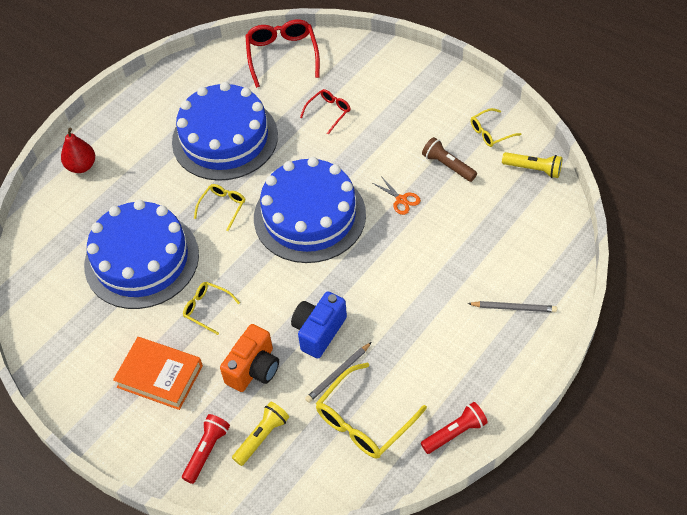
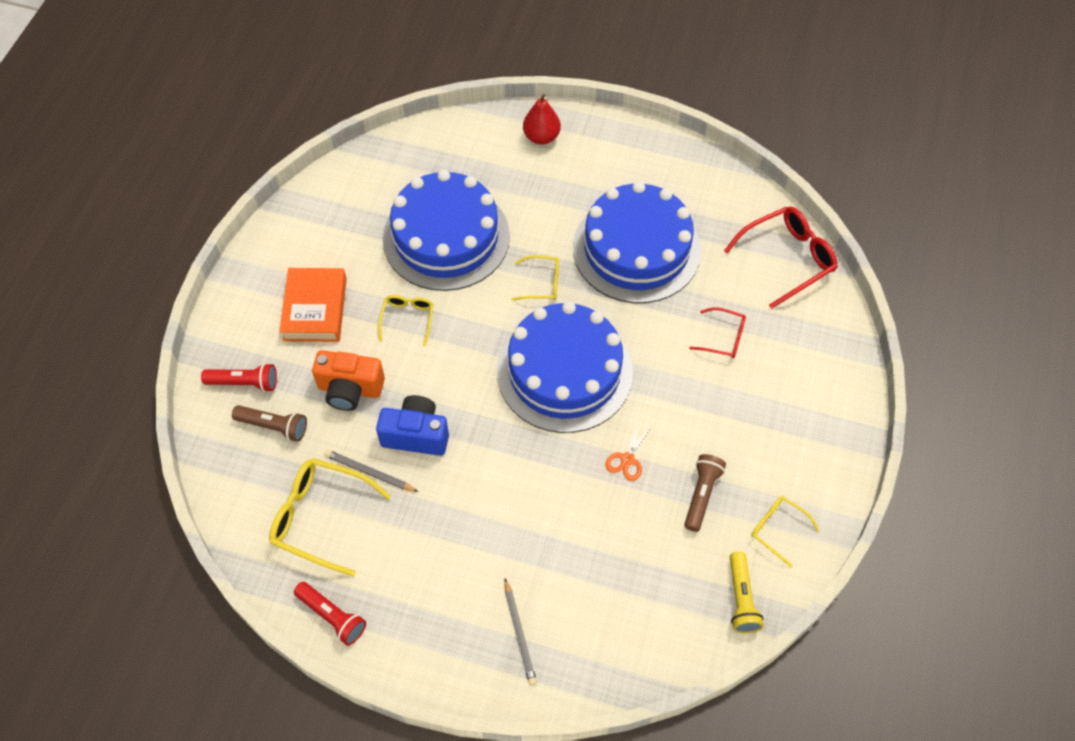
camera: 65 degrees right, 5 degrees up
(262, 437) = (273, 426): yellow flashlight -> brown flashlight

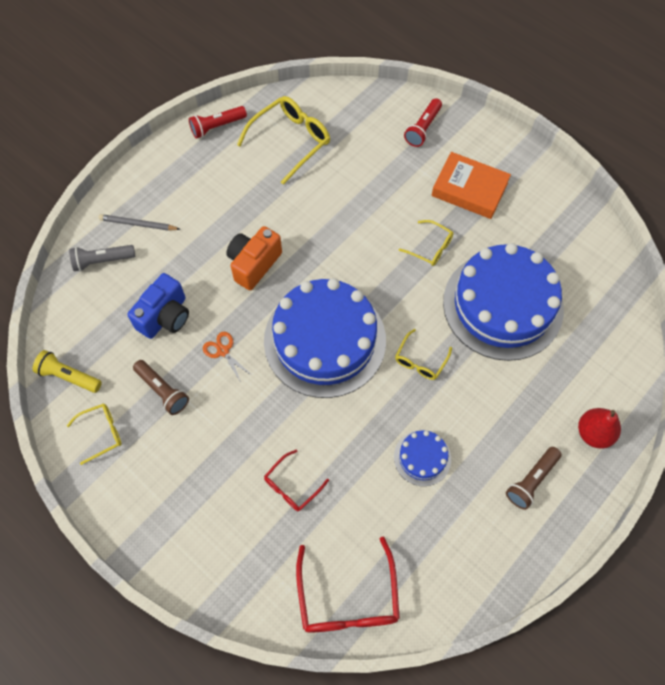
camera: 115 degrees right, 5 degrees up
(273, 426) = (377, 135): brown flashlight -> brown flashlight (531, 481)
(350, 389) = (384, 189): orange camera -> orange camera (254, 264)
(369, 472) = (309, 179): grey pencil -> none
(416, 435) = (323, 217): blue camera -> blue camera (165, 316)
(588, 647) = (102, 261): none -> grey flashlight
(636, 249) = (422, 458): blue cake -> blue cake, size x0.44

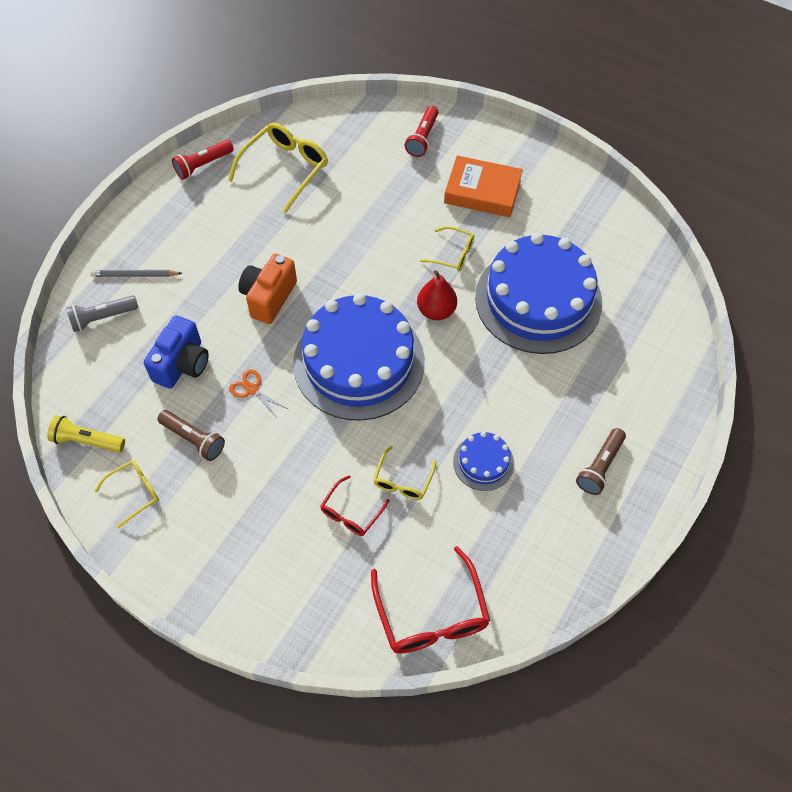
camera: 10 degrees left, 5 degrees down
(420, 360) = (463, 366): yellow glasses -> yellow glasses (403, 480)
(593, 433) = (654, 410): red pear -> red pear (436, 311)

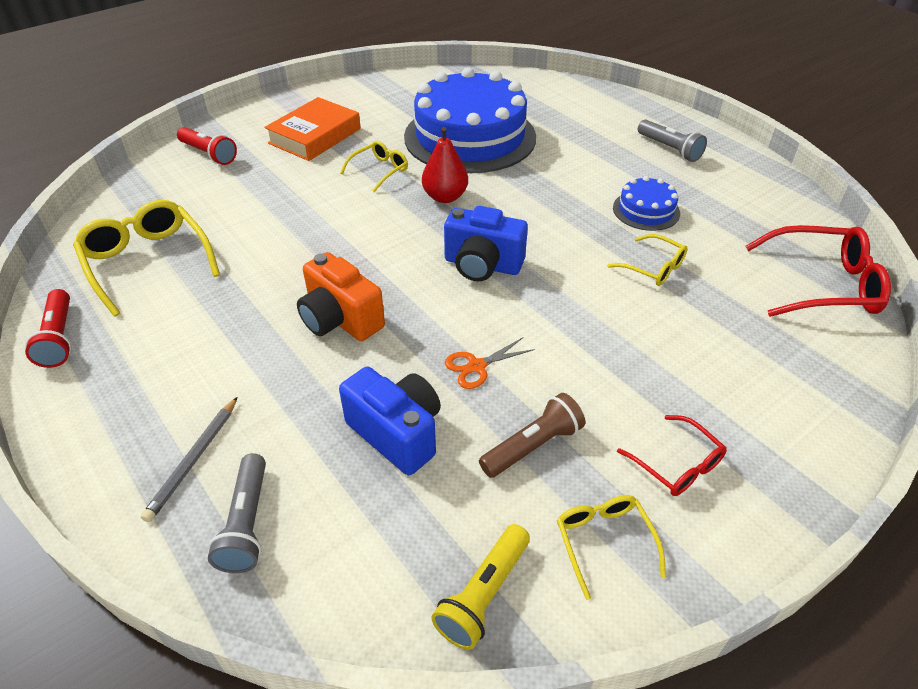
camera: 70 degrees left, 15 degrees down
(351, 512) = (686, 316): red glasses -> red glasses (676, 464)
(359, 362) = (482, 265): blue cake -> blue camera
(600, 466) = (669, 149): brown flashlight -> grey flashlight

